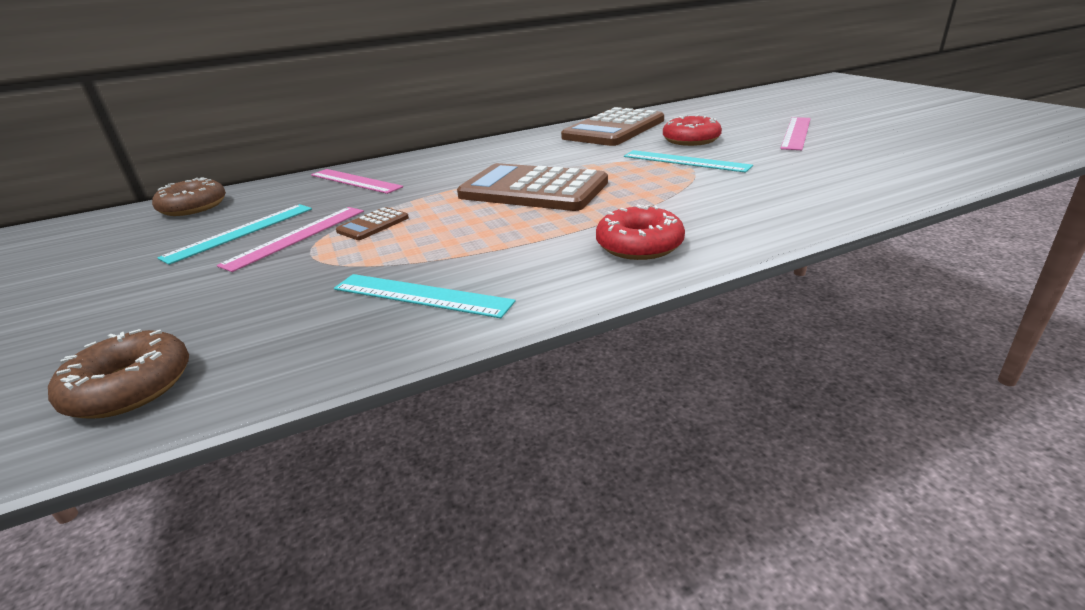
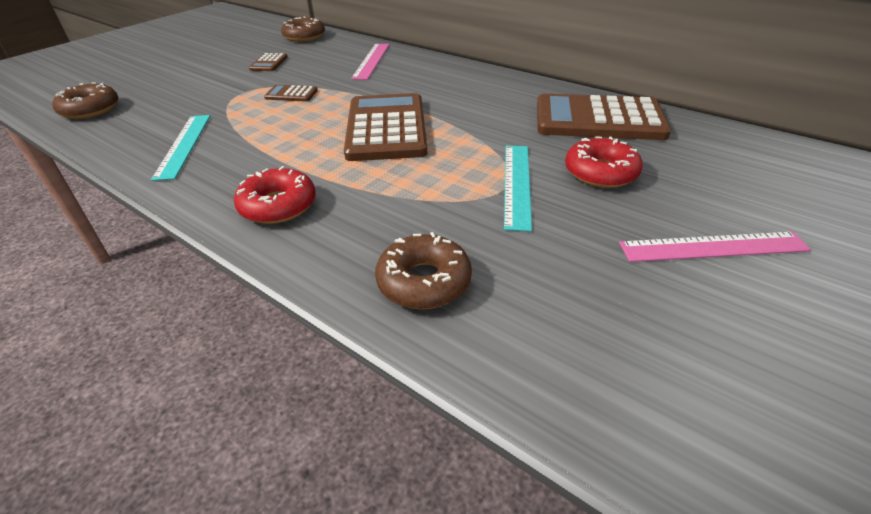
camera: 60 degrees right, 10 degrees up
(241, 232) = (269, 63): turquoise ruler -> brown calculator
(297, 237) = (265, 80): pink ruler -> none
(798, 201) = (424, 281): none -> brown donut

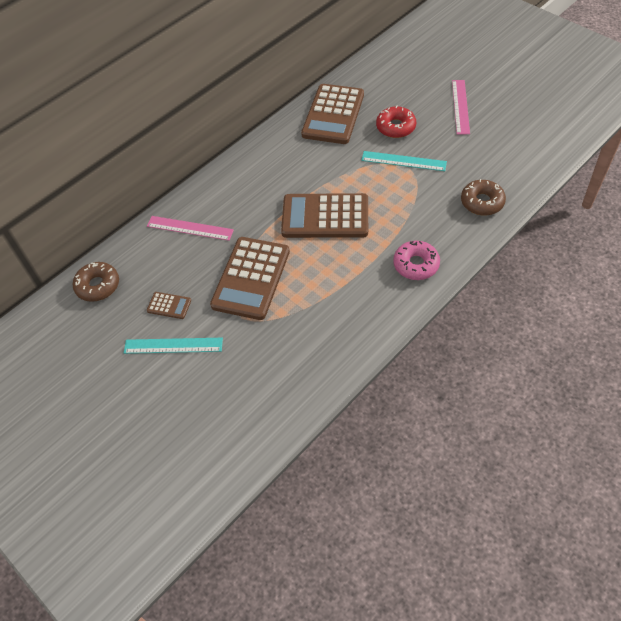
camera: 80 degrees left, 15 degrees up
(90, 110) = (246, 427): brown donut -> none
(184, 145) = (330, 333): turquoise ruler -> turquoise ruler (173, 345)
(278, 205) = (416, 264): red donut -> pink donut
(291, 94) = (251, 278): brown calculator -> brown calculator, size x2.31

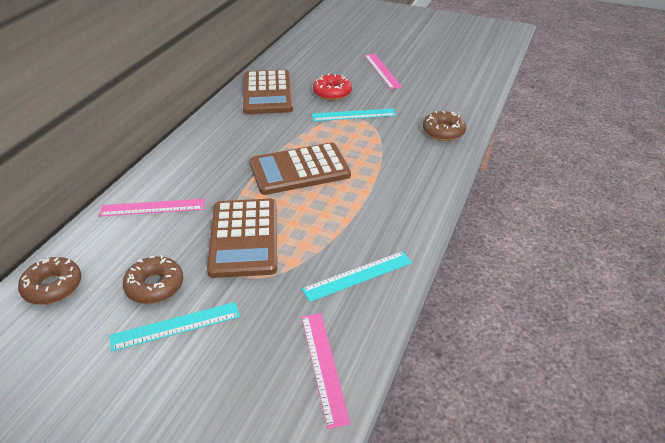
camera: 25 degrees left, 15 degrees down
(169, 306) = (155, 286): brown calculator -> brown donut
(266, 412) = (324, 366): none -> pink ruler
(327, 341) = (358, 276): none -> turquoise ruler
(416, 264) = (412, 190): pink donut -> none

